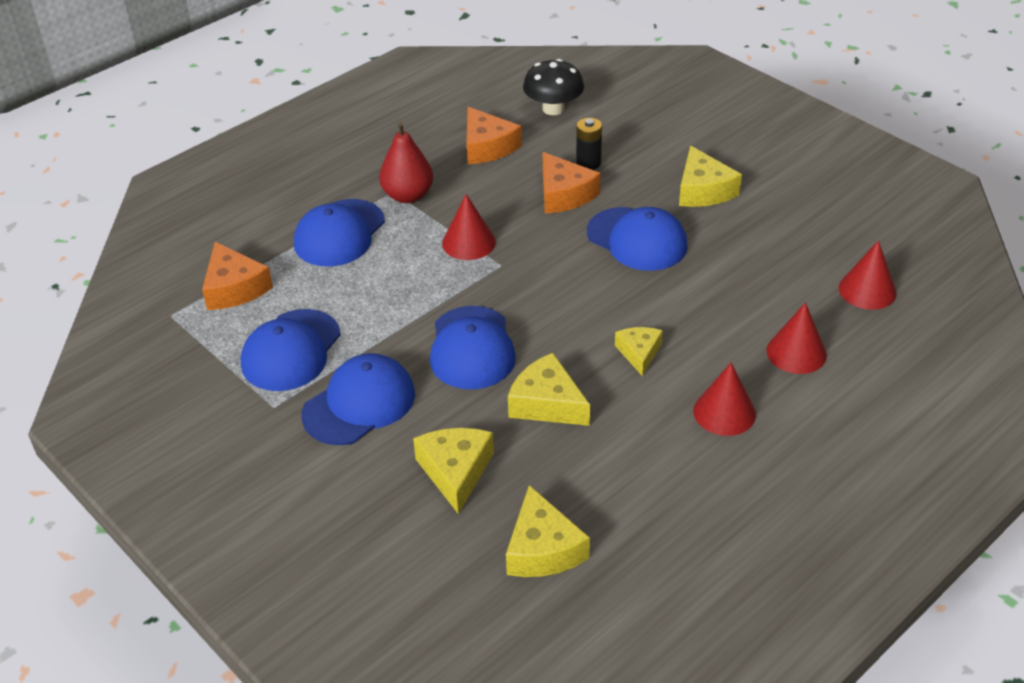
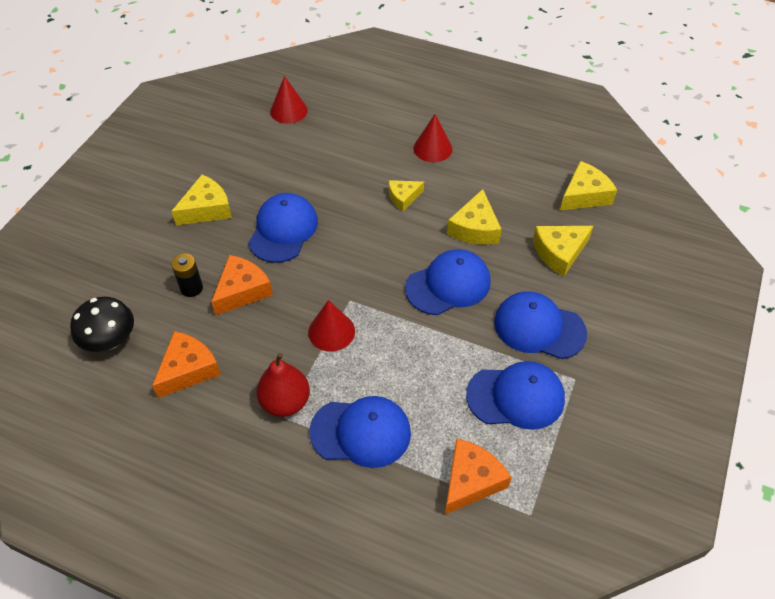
camera: 115 degrees left, 10 degrees up
(796, 352) = (363, 129): red cone -> none

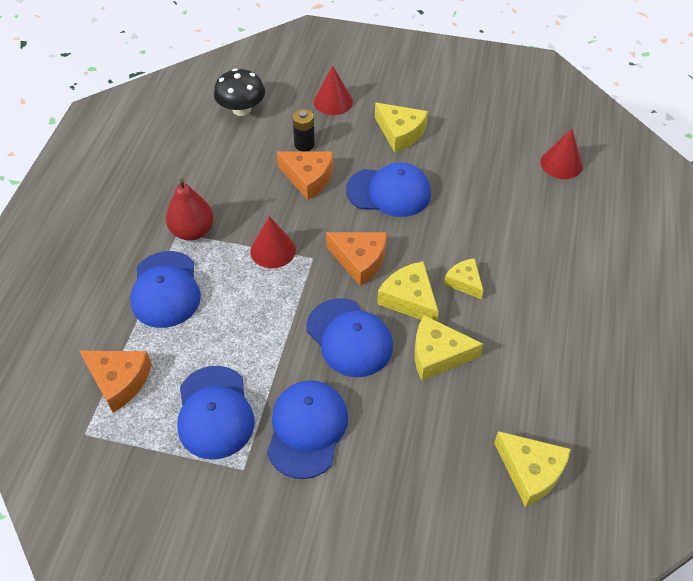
camera: 80 degrees right, 0 degrees up
(188, 369) = (218, 162): orange cheese -> orange cheese (360, 260)
(432, 148) = (553, 299): red cone -> red cone (333, 101)
(559, 252) = (423, 445): yellow cheese -> yellow cheese (409, 299)

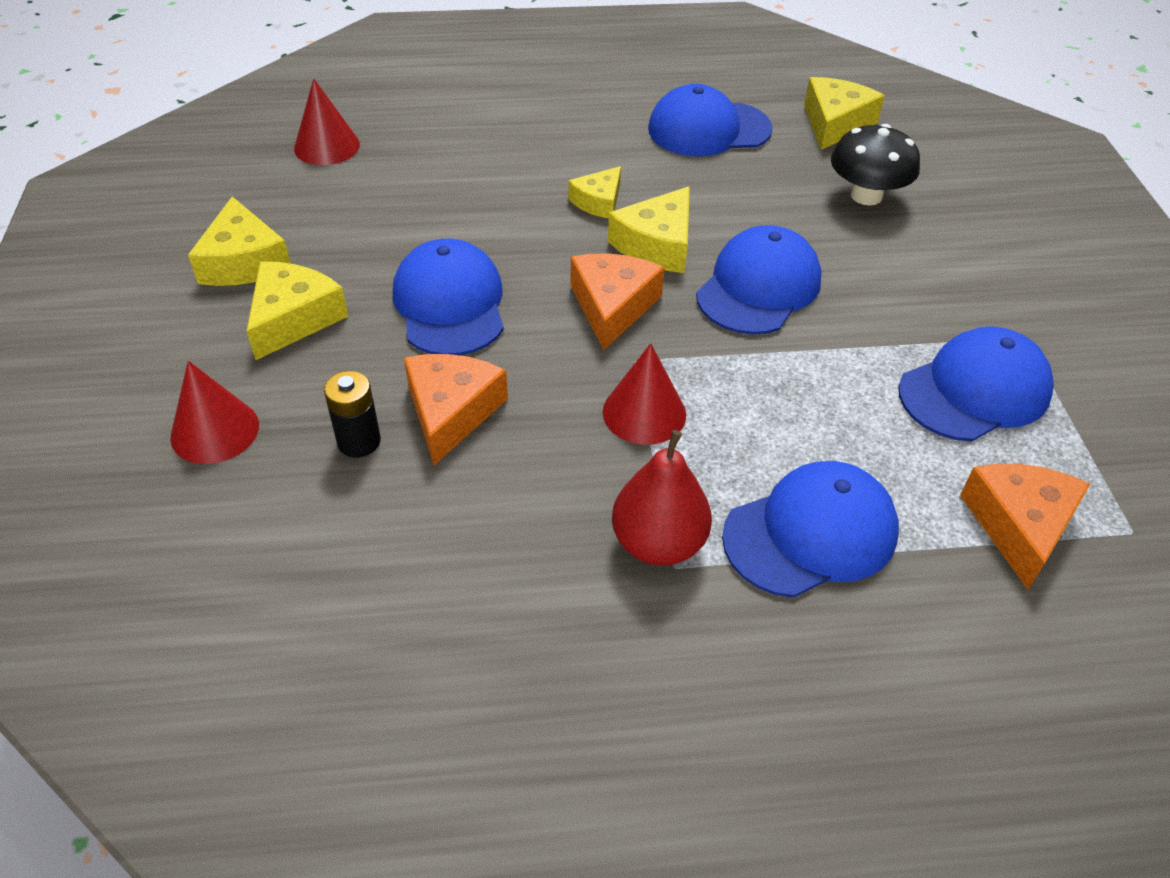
camera: 110 degrees left, 5 degrees down
(241, 109) = (267, 583): black mushroom -> black mushroom (866, 196)
(307, 429) = (923, 294): blue cap -> blue cap (708, 129)
(438, 354) = (731, 206): yellow cheese -> yellow cheese (243, 261)

